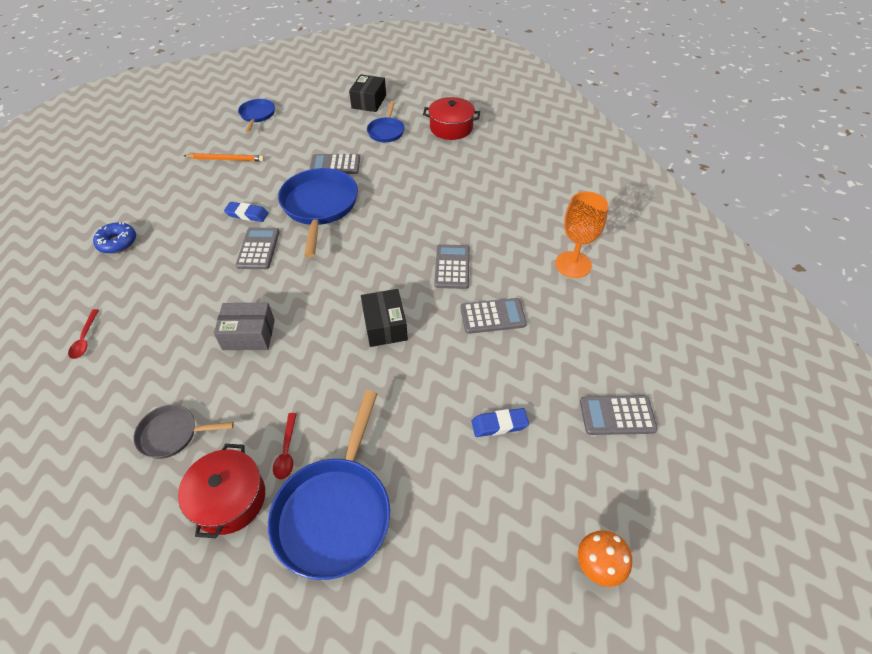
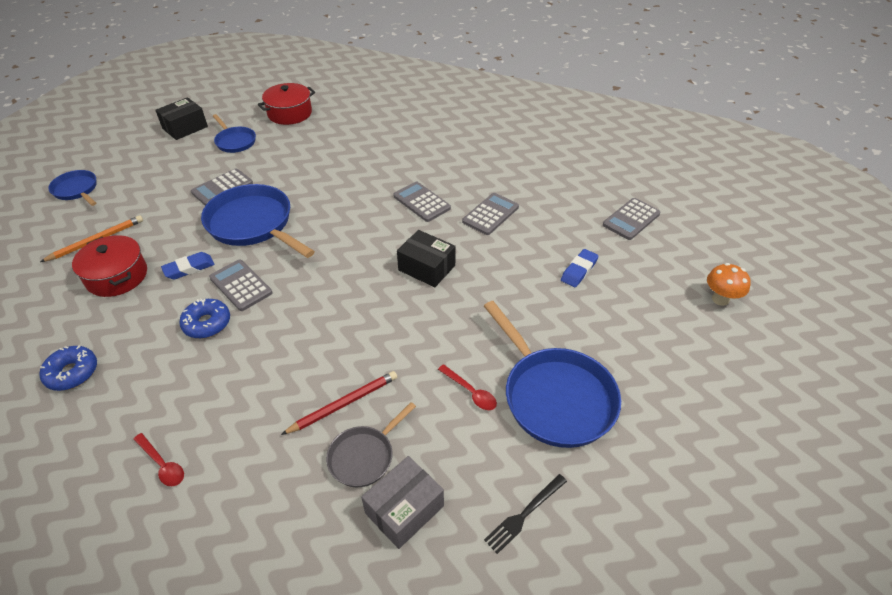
camera: 45 degrees left, 5 degrees down
(200, 577) = (524, 514): none -> black fork
(207, 386) = (343, 404): none -> red pencil
(210, 262) = (207, 323): none -> blue donut
(229, 499) = (473, 454): red pot -> red pot (117, 276)
(249, 334) = (326, 346): grey box -> grey box (404, 509)
(369, 102) = (185, 127): black box -> black box turned 75 degrees clockwise
(573, 264) = (498, 154): orange goblet -> none

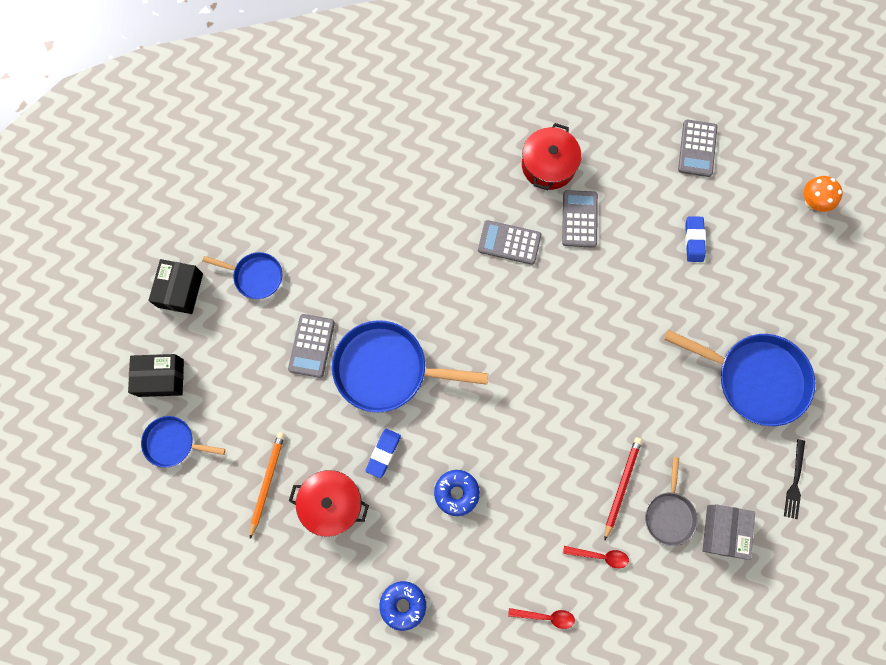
camera: 35 degrees left, 30 degrees up
(241, 285) = (445, 440): grey calculator -> none
(290, 113) = (268, 197): red pot -> red pot (548, 165)
(426, 268) = (575, 318): black box -> black box (161, 378)
(470, 392) = (698, 414): red spoon -> red spoon (600, 556)

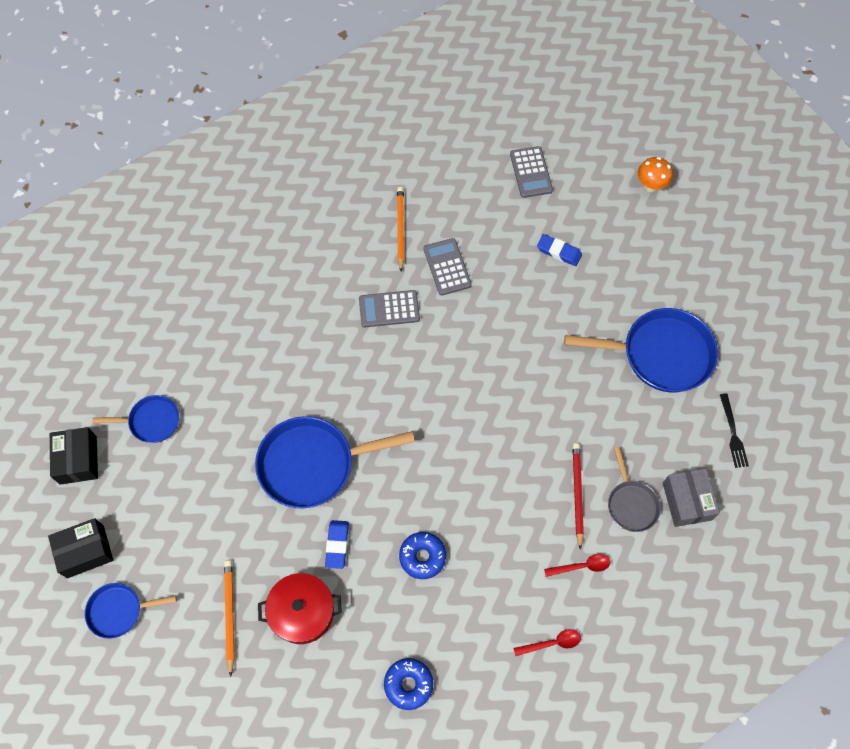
camera: 20 degrees left, 10 degrees down
(311, 346) = (230, 468): grey calculator -> none
(548, 165) = (400, 229): red pot -> orange pencil
(694, 240) = (559, 252): blue eraser -> blue eraser turned 45 degrees counterclockwise

